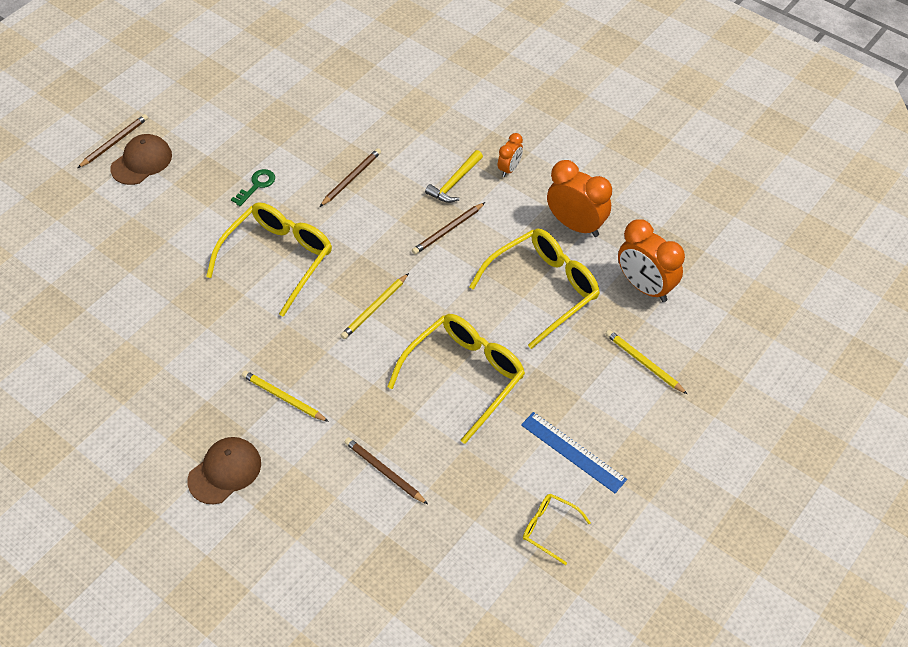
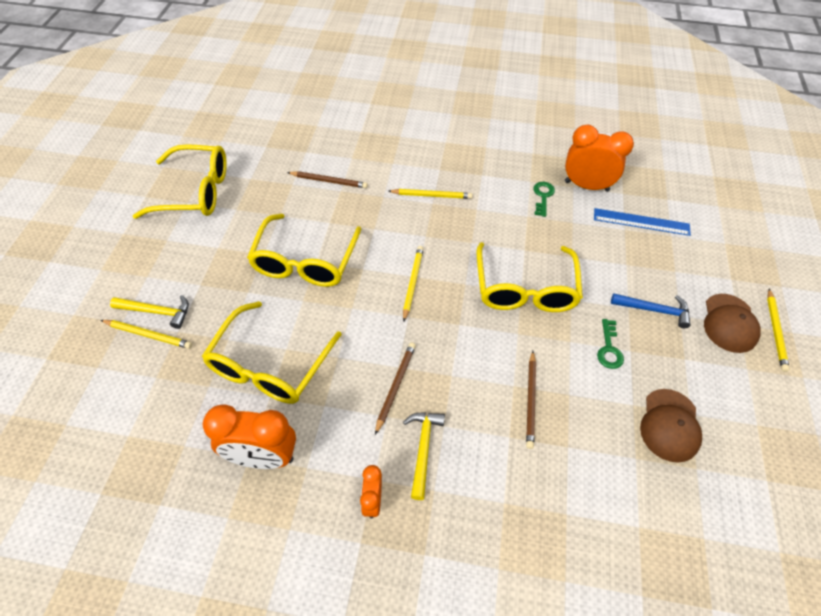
camera: 150 degrees right, 0 degrees up
(114, 142) = (775, 331): brown pencil -> yellow pencil
(169, 342) = (543, 196): none -> green key
(188, 195) = (654, 310): none -> blue hammer
(225, 471) = (433, 145): brown cap -> brown cap (670, 425)
(549, 528) = (195, 192): yellow glasses -> yellow glasses, size x2.04
(573, 452) = (193, 242): blue ruler -> blue ruler (641, 222)
(631, 383) = (157, 312): none -> yellow hammer
(644, 287) = (164, 414): orange clock -> orange clock (586, 186)

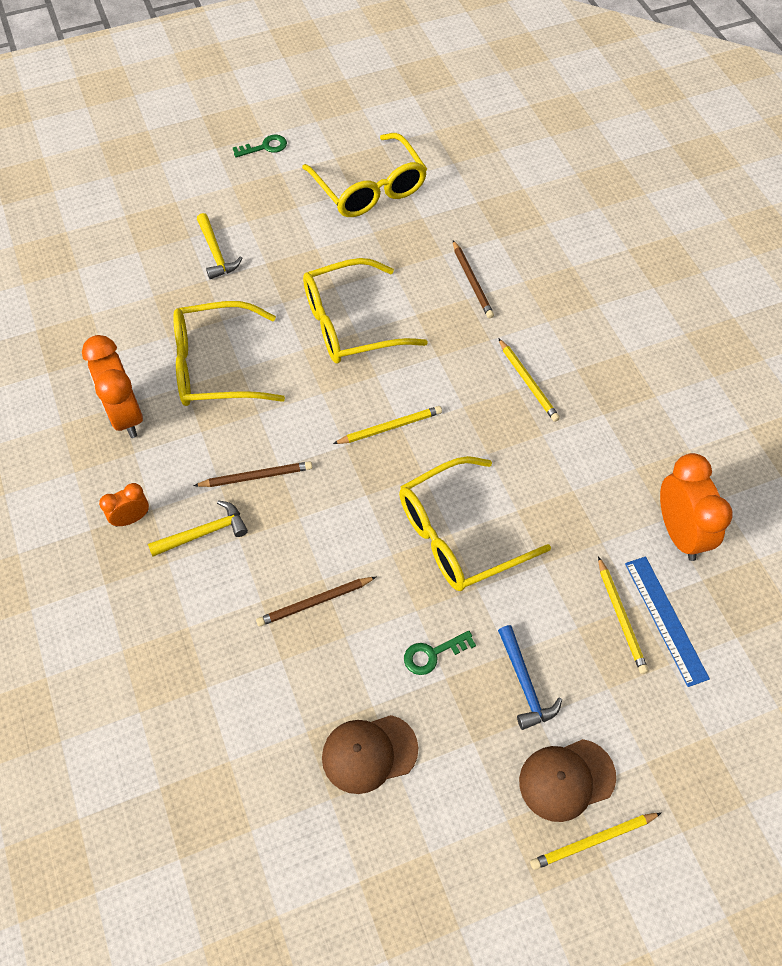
camera: 60 degrees right, 5 degrees up
(148, 335) = (189, 263): yellow pencil -> yellow pencil (621, 617)
(543, 196) = (619, 492): green key -> green key (264, 147)

